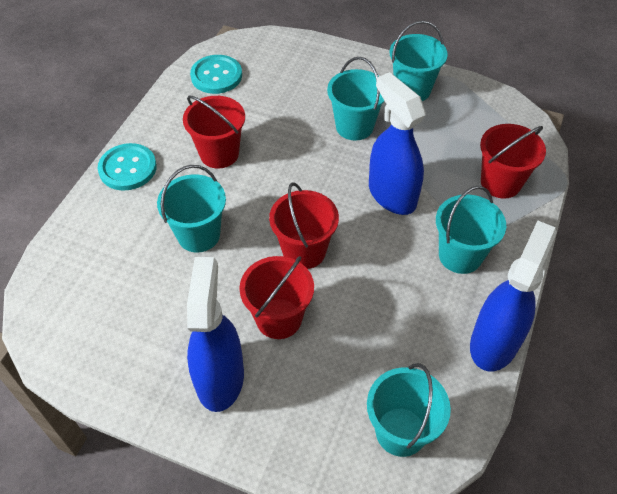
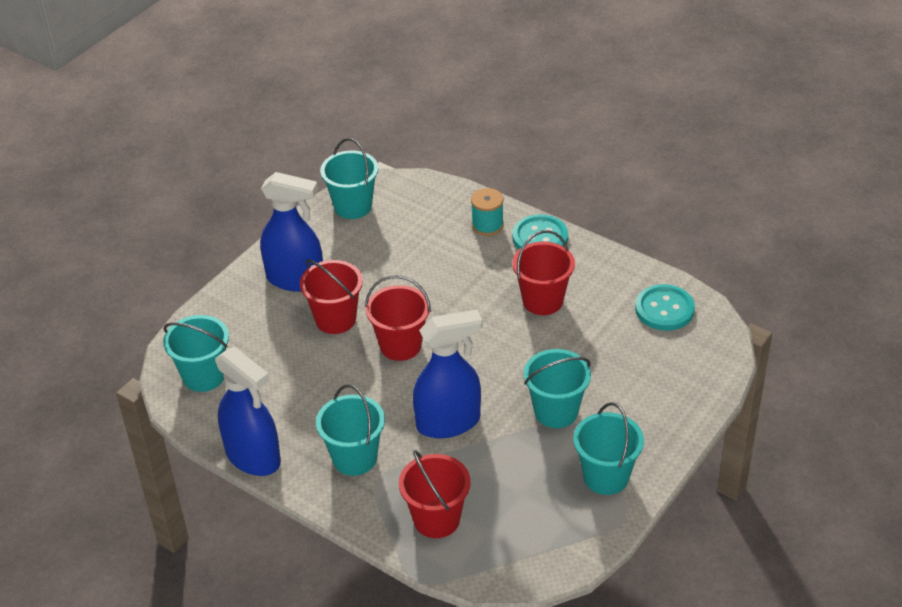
camera: 105 degrees right, 10 degrees down
(110, 213) = (487, 225): none -> turquoise spool
(198, 235) = (443, 278): turquoise bucket -> turquoise bucket (353, 206)

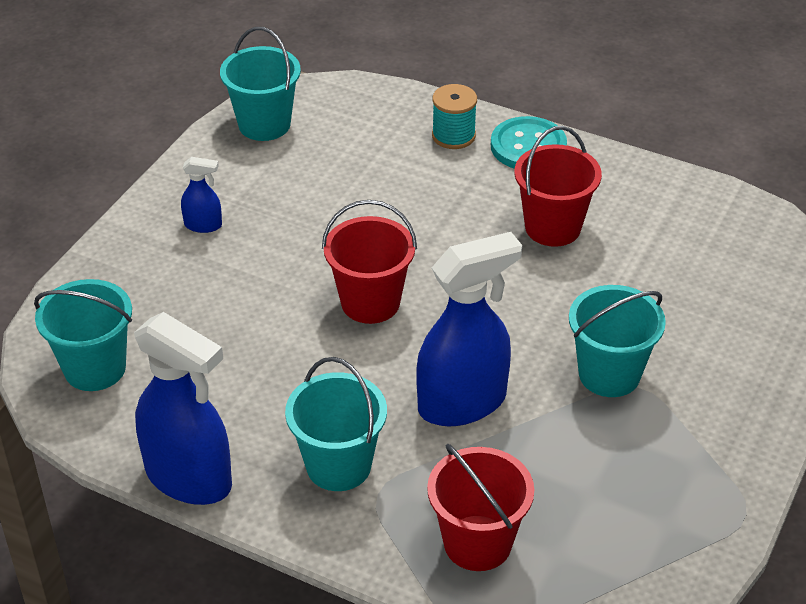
camera: 10 degrees left, 0 degrees up
(295, 279) = (203, 225): blue spray bottle -> blue spray bottle, size x0.46
(335, 319) = (271, 274): red bucket -> none
(606, 477) = (702, 458): turquoise bucket -> none
(664, 309) = (719, 226): turquoise button -> none

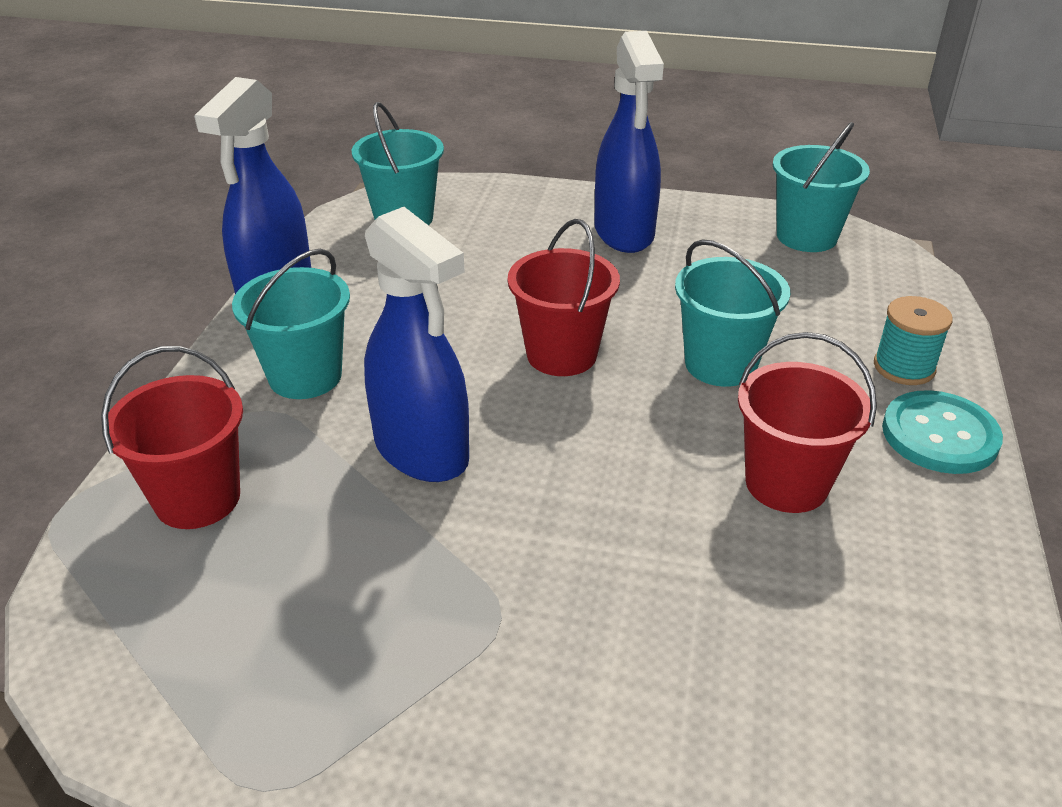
camera: 75 degrees right, 5 degrees down
(203, 225) = (624, 233): blue spray bottle -> blue spray bottle, size x2.20
(609, 374) = (516, 583): turquoise bucket -> turquoise bucket (720, 364)

